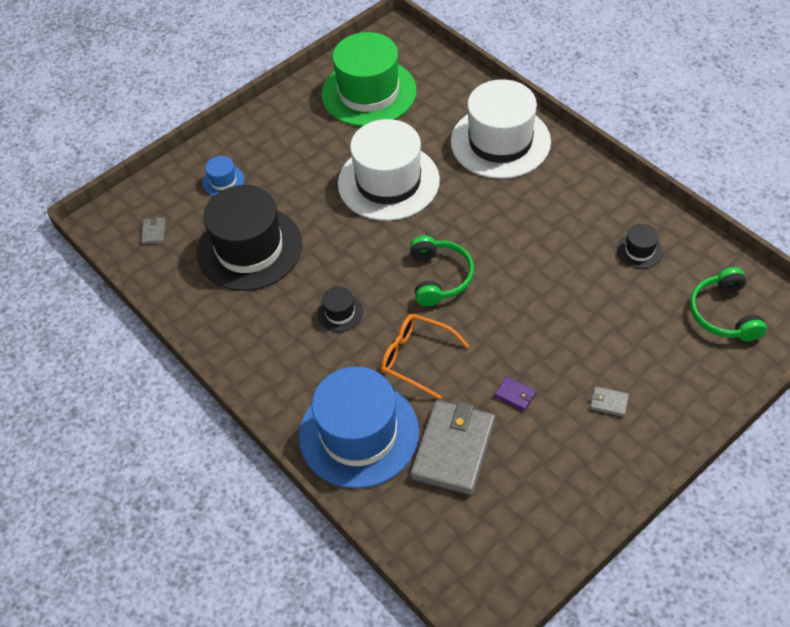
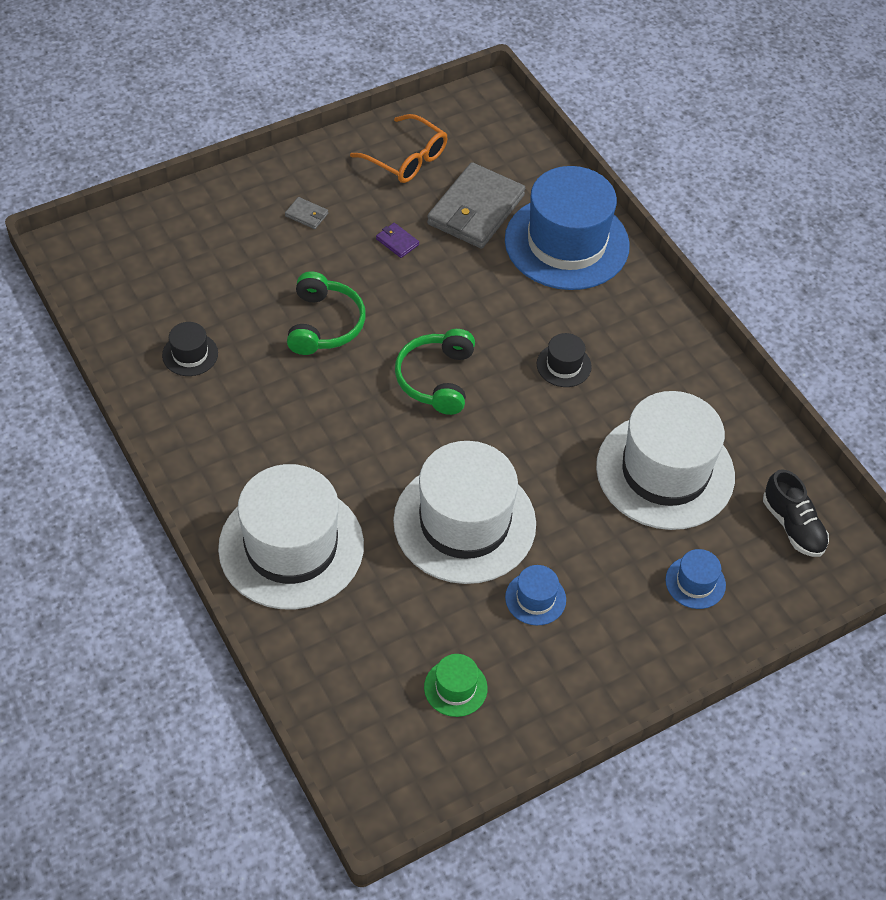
camera: 175 degrees left, 0 degrees up
(154, 232) = (792, 526): grey wallet -> black shoe
(249, 248) = (665, 471): black hat -> white hat
(329, 148) = (535, 598): none -> blue hat
(369, 92) = (455, 688): green hat -> green hat, size x0.42
(416, 358) = (489, 298): orange glasses -> orange glasses (406, 158)
(724, 314) = (141, 267): green headphones -> green headphones (324, 324)

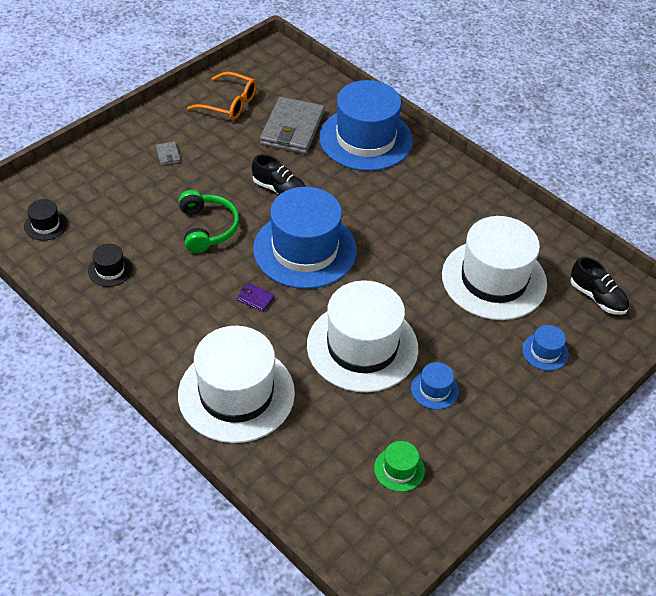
camera: 15 degrees left, 5 degrees down
(306, 215) = (168, 155): grey wallet -> grey wallet turned 60 degrees clockwise
(397, 242) = (242, 161): purple wallet -> purple wallet (255, 298)
(431, 291) = (280, 190): none -> black shoe
(436, 379) = (305, 249): green headphones -> blue hat
(563, 365) = (394, 222): black hat -> black hat (46, 225)

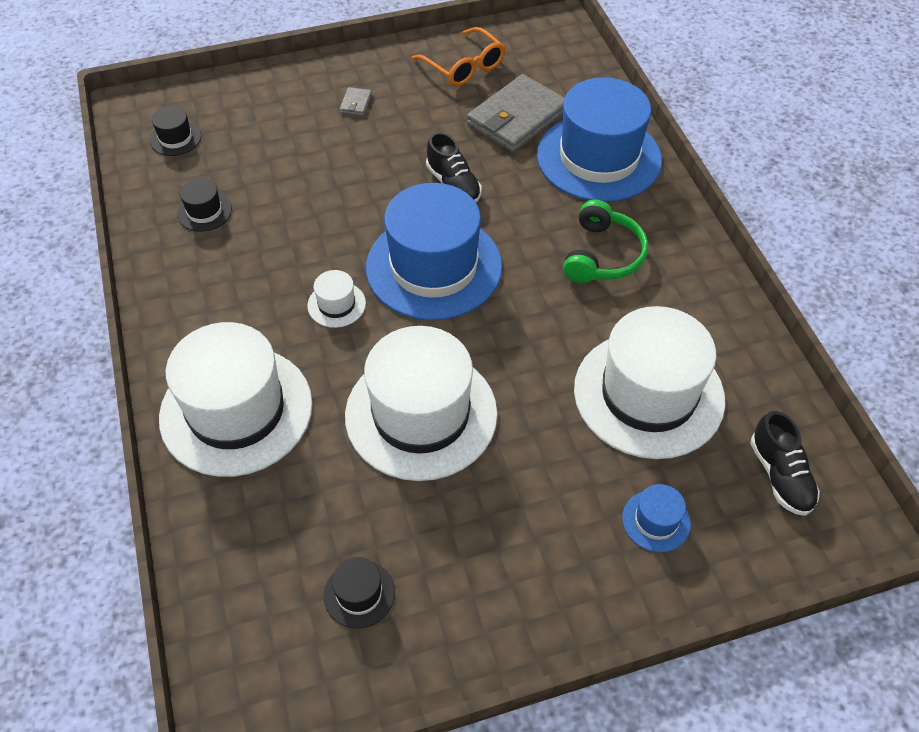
camera: 30 degrees right, 5 degrees up
(207, 228) = (340, 201): green headphones -> green headphones (602, 255)
(255, 298) = (336, 304): purple wallet -> white hat
(399, 469) = (359, 594): green hat -> black hat
(434, 389) = (474, 508): blue hat -> none

